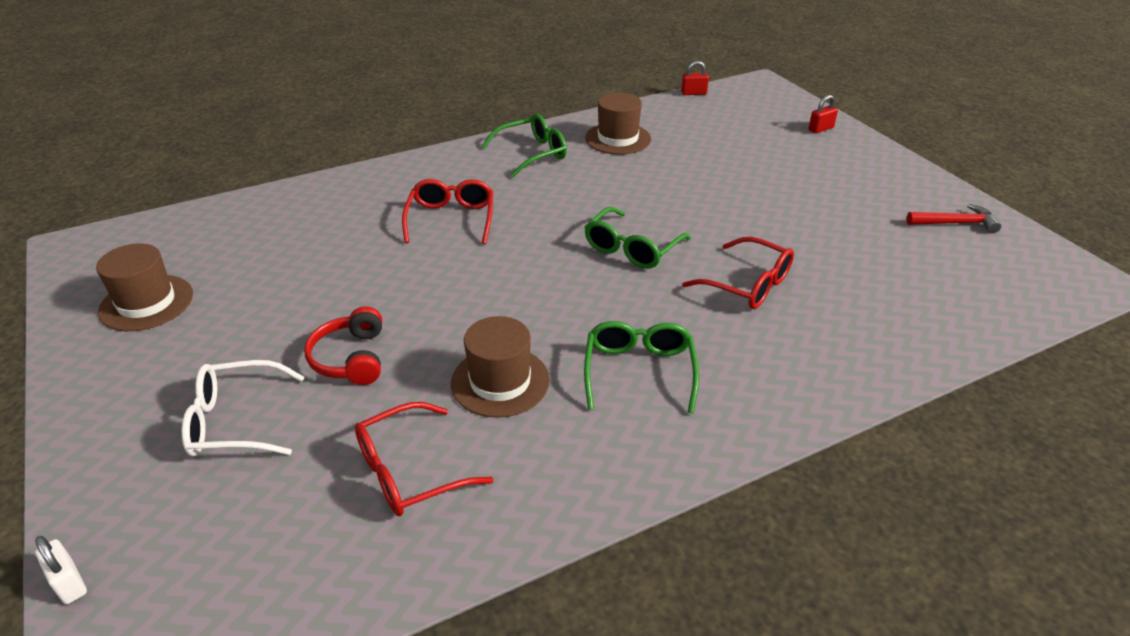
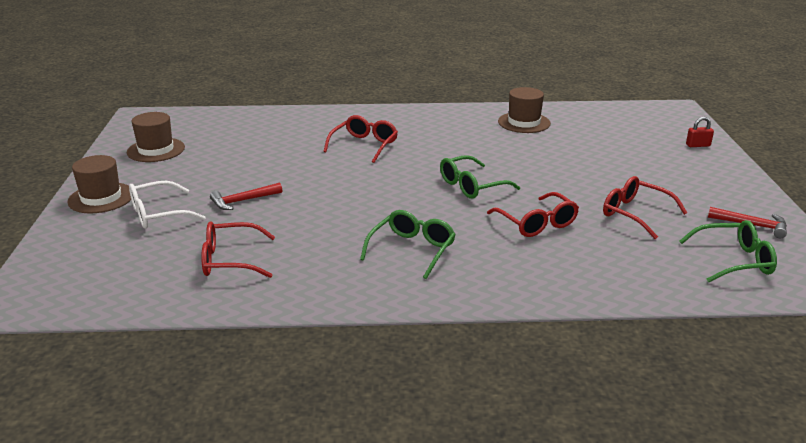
camera: 25 degrees right, 10 degrees down
(69, 583) = (31, 258): white padlock -> none
(236, 421) = (159, 214): white glasses -> white glasses turned 45 degrees counterclockwise
(351, 358) = (243, 201): red headphones -> red hammer
(500, 381) = (319, 233): brown hat -> brown hat (101, 198)
(532, 153) = (452, 120): green glasses -> green glasses (733, 260)
(693, 93) = (612, 105): red padlock -> none
(837, 240) = (635, 214): none -> red glasses

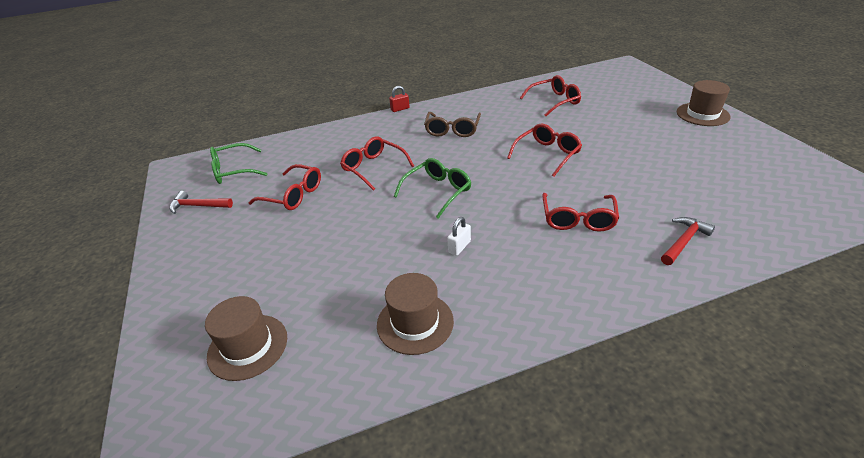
camera: 165 degrees right, 10 degrees up
(156, 150) = (759, 162): brown hat -> brown hat (247, 346)
(159, 214) = (642, 114): white glasses -> none
(243, 201) = (603, 135): red hammer -> red hammer (684, 241)
(329, 195) = (547, 154): none -> red glasses
(412, 250) = (452, 130): green glasses -> brown glasses
(474, 148) = (459, 247): none -> white padlock
(698, 145) = (178, 329): red padlock -> red padlock (400, 109)

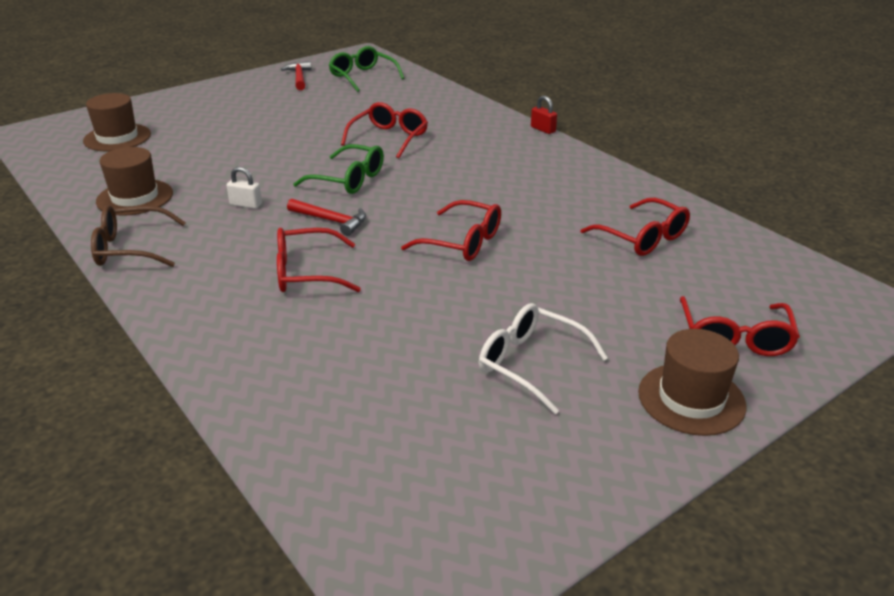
camera: 70 degrees right, 5 degrees down
(293, 195) = (325, 110): red glasses -> red glasses (734, 337)
(452, 130) = (502, 170): brown glasses -> brown glasses (131, 248)
(681, 149) = (531, 364): none -> white glasses
(684, 241) = (267, 354): red hammer -> red hammer (331, 221)

